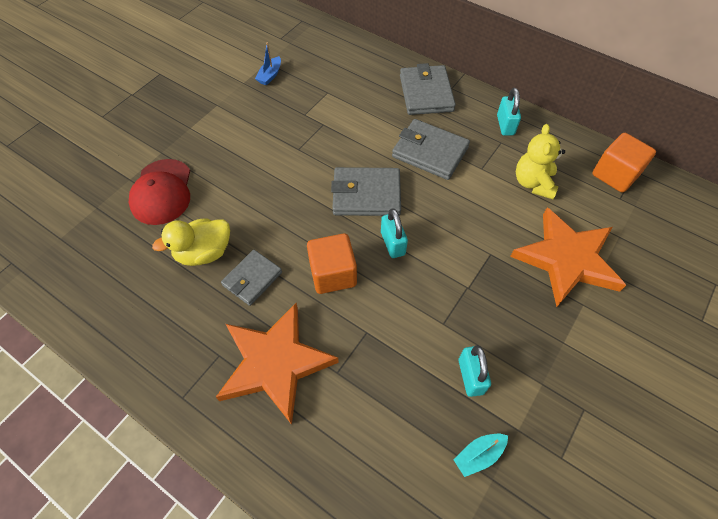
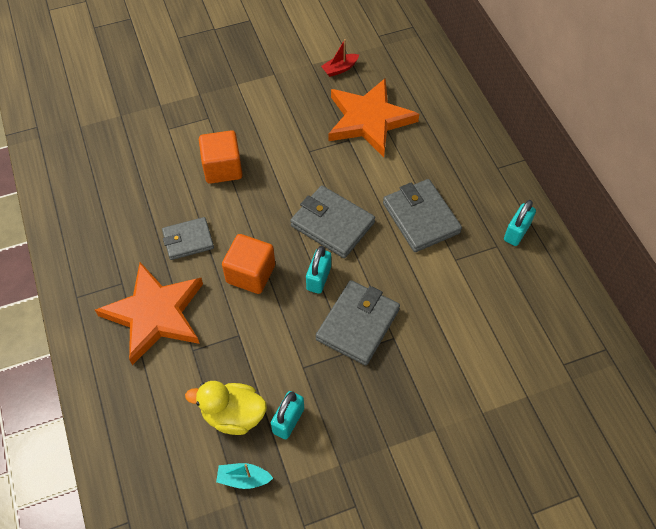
camera: 35 degrees right, 0 degrees up
(162, 192) = (175, 129): red cap -> none
(204, 253) = (169, 198): yellow duck -> yellow duck (233, 415)
(270, 75) = (340, 69): blue boat -> red boat
(426, 93) = (467, 160): grey wallet -> grey wallet (358, 324)
(533, 183) = (491, 301): yellow teddy bear -> none
(566, 259) = (457, 384): orange star -> orange star (369, 120)
(615, 175) = (581, 340): orange cube -> orange cube (222, 168)

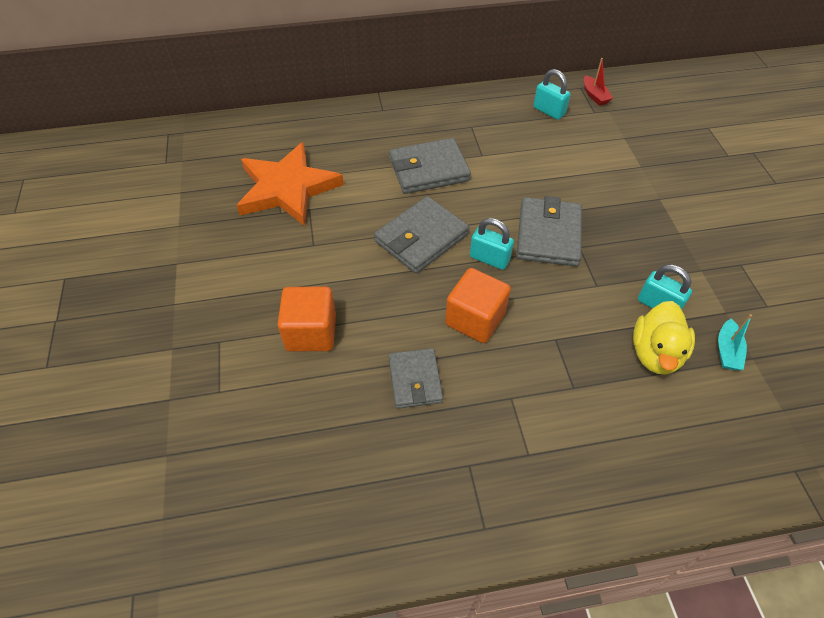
camera: 80 degrees left, 5 degrees down
(155, 314) = (521, 426): orange star -> none
(340, 69) = (199, 201): red boat -> red boat (594, 96)
(358, 324) = (548, 235): grey wallet -> grey wallet turned 60 degrees clockwise
(516, 232) = (459, 112): turquoise padlock -> turquoise padlock (549, 111)

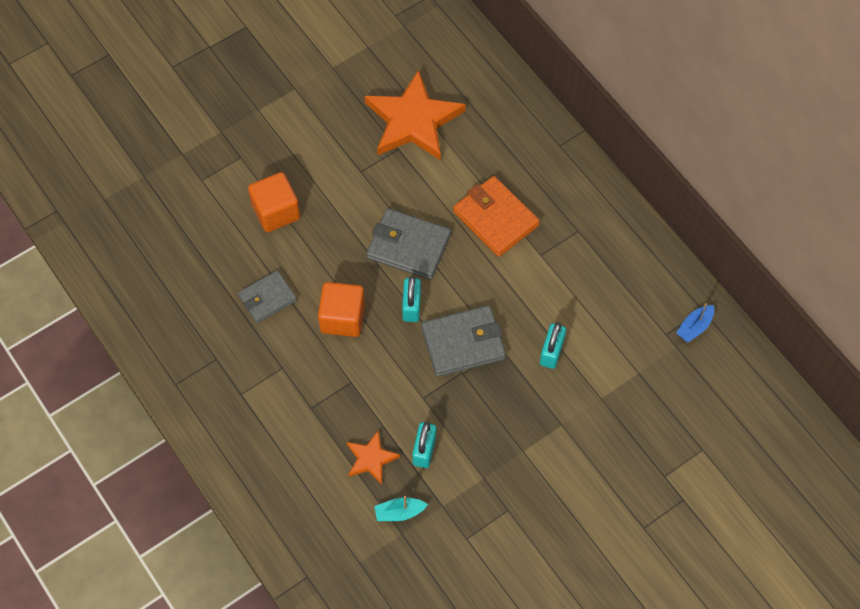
camera: 65 degrees right, 10 degrees up
(428, 170) = (495, 218): grey wallet -> orange wallet
(549, 111) = (642, 291): turquoise padlock -> turquoise padlock (551, 352)
(594, 96) = (694, 327): red boat -> blue boat
(655, 353) = (371, 458): yellow duck -> orange star

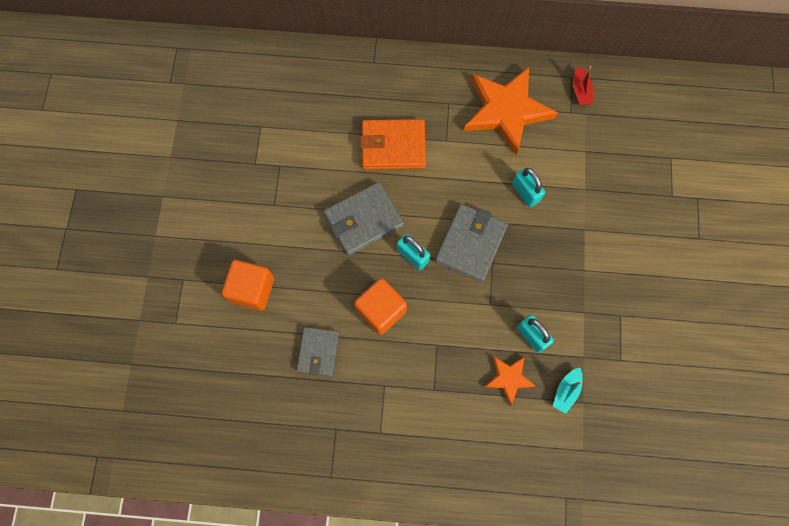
camera: 50 degrees left, 10 degrees up
(413, 120) = (266, 138): orange star -> orange star (506, 111)
(694, 327) = (580, 91): blue boat -> red boat

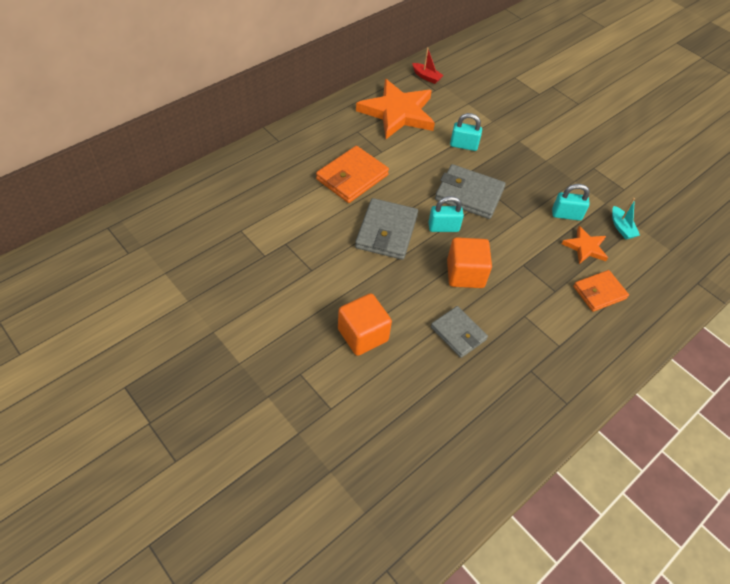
camera: 50 degrees left, 20 degrees down
(468, 424) = (599, 292): none -> orange wallet
(470, 244) = (469, 194): grey wallet -> grey wallet turned 45 degrees counterclockwise

